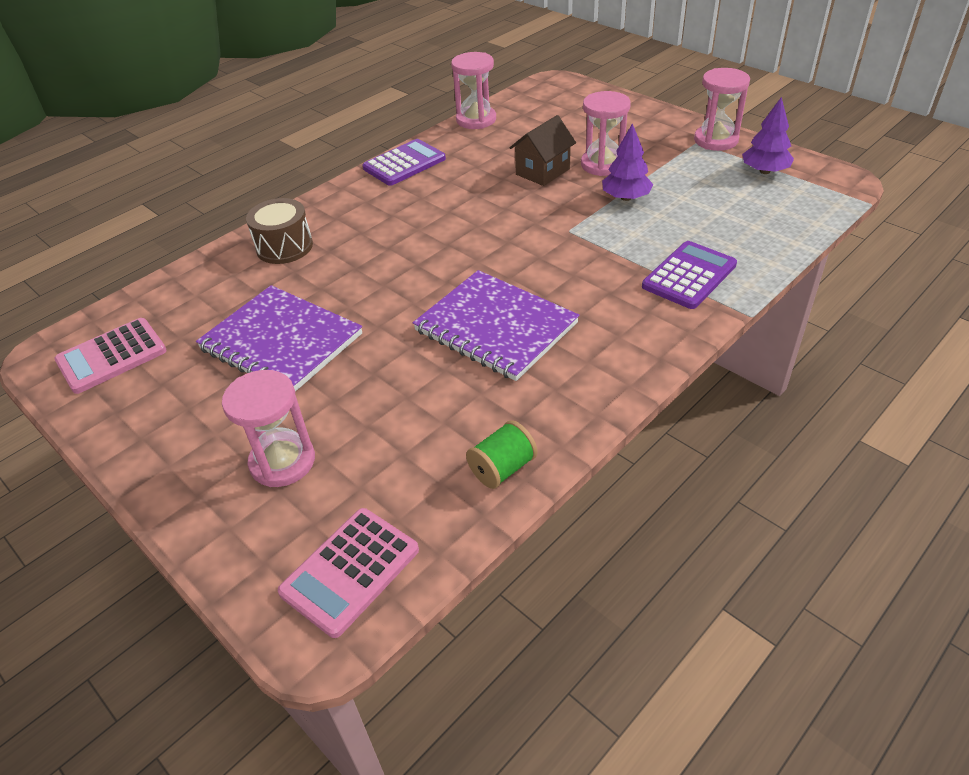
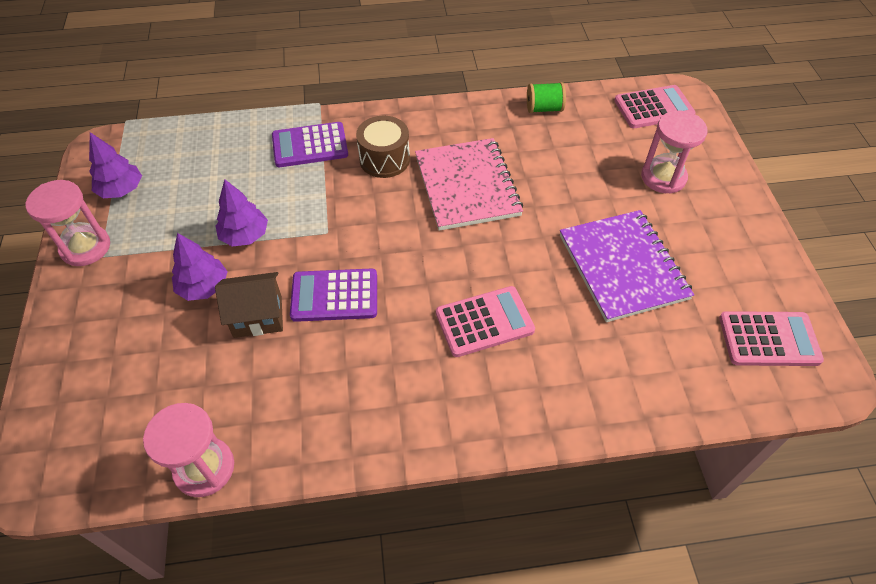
camera: 145 degrees left, 10 degrees up
(284, 247) = (565, 382): brown drum -> brown drum (384, 159)
(376, 246) = (484, 322): none -> pink calculator
(404, 164) = (357, 438): purple calculator -> purple calculator (334, 295)
(496, 327) = (467, 186): purple notebook -> pink notebook
(603, 164) = (203, 287): pink hourglass -> purple tree

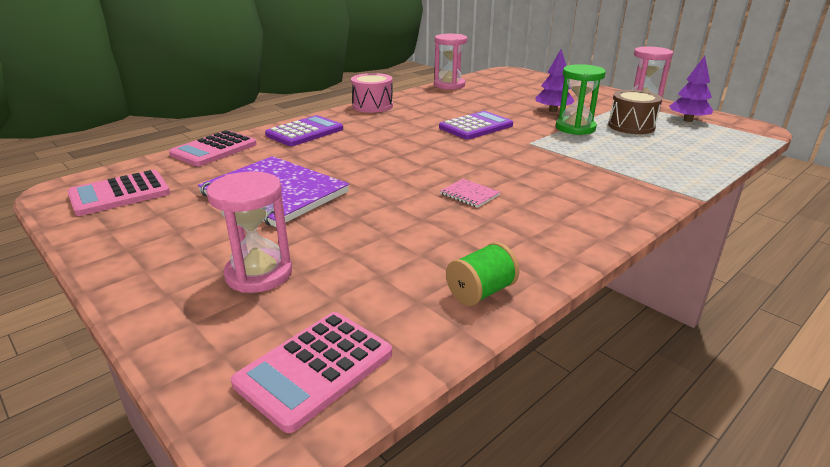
camera: 145 degrees right, 25 degrees down
(245, 235) = (575, 128): purple tree -> green hourglass
(258, 316) = (504, 112): brown house -> none
(310, 145) = (640, 173): purple calculator -> purple calculator (305, 132)
(384, 159) = (567, 186): brown drum -> brown drum (631, 126)
(393, 441) = (372, 106): none -> pink drum
(467, 186) = (469, 194): pink notebook -> pink notebook, size x0.40
(484, 322) = (365, 143): pink calculator -> pink calculator (214, 149)

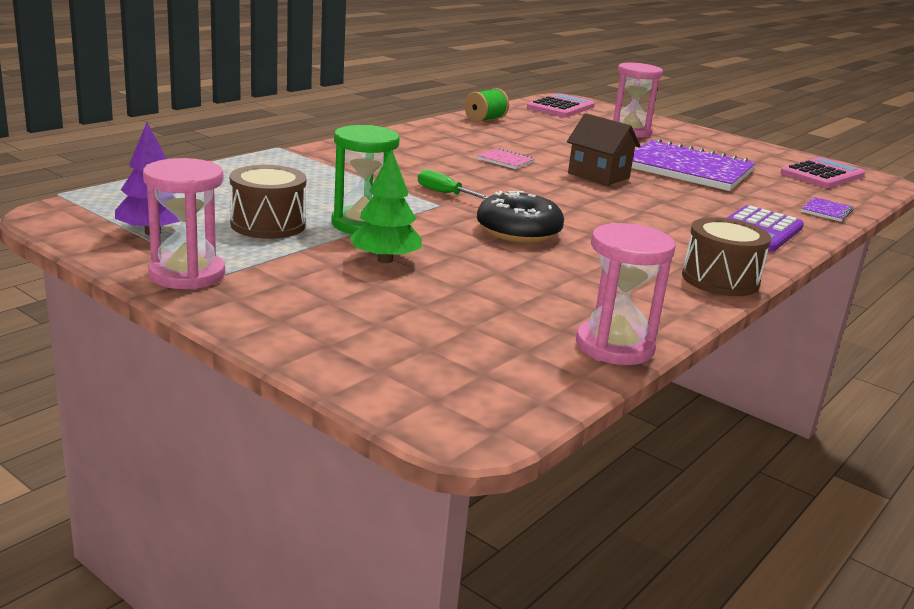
camera: 170 degrees right, 5 degrees down
(214, 149) = (826, 211): pink calculator -> purple notebook
(372, 106) = (720, 280): pink drum -> brown drum
(382, 179) = (598, 175): none -> brown house
(476, 127) = (518, 231): purple calculator -> black donut
(527, 153) = (444, 193): none -> green screwdriver
(553, 111) = (385, 260): purple tree -> green tree

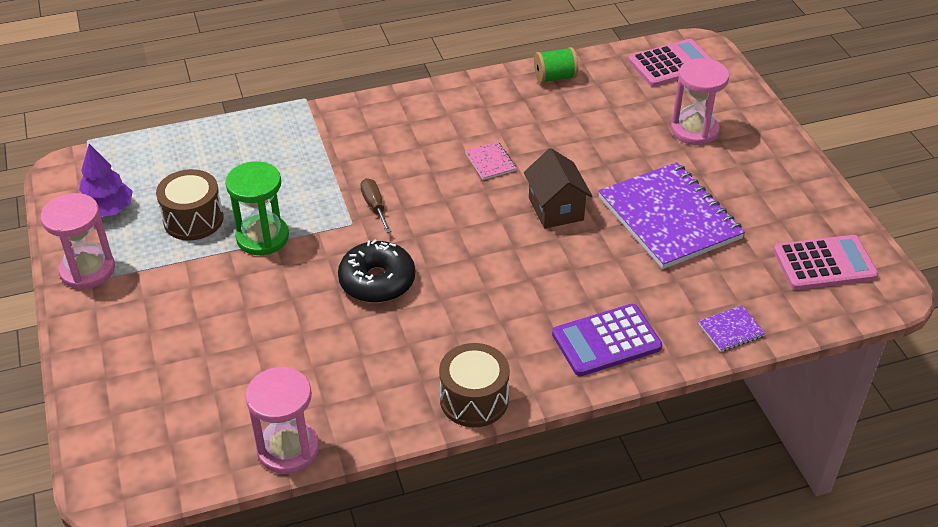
camera: 35 degrees right, 20 degrees up
(385, 260) = (233, 291): green tree -> none
(444, 193) = (374, 206): green screwdriver -> brown screwdriver

